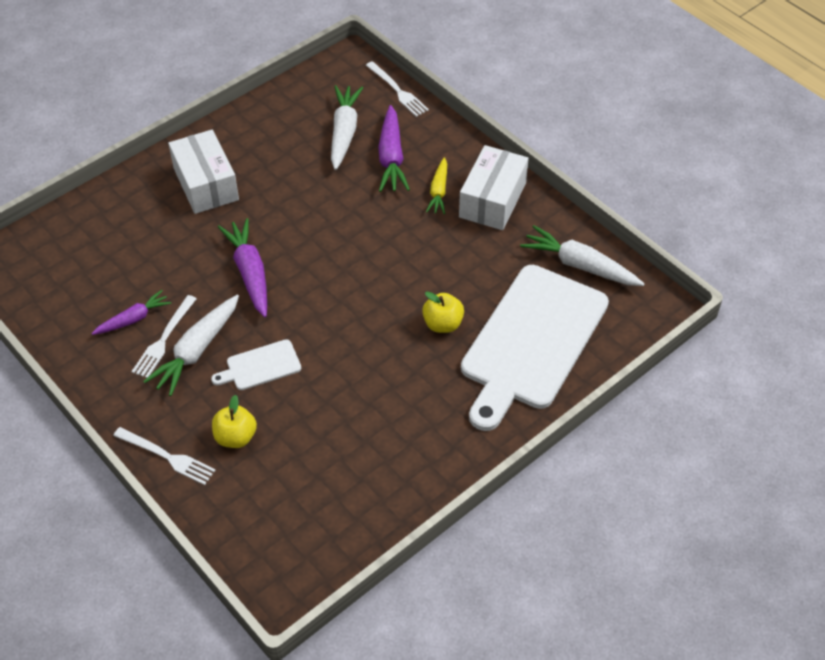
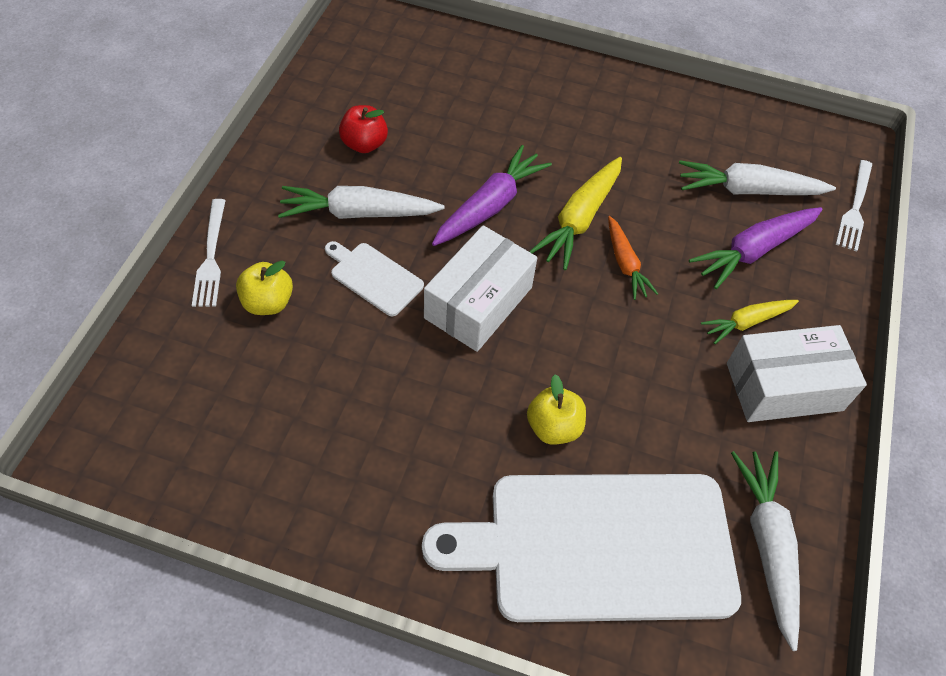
camera: 55 degrees right, 5 degrees up
(133, 319) = (364, 144): purple carrot -> red apple
(164, 339) = (355, 180): white fork -> none
(205, 184) = (575, 113): white box -> white box (478, 302)
(299, 230) = (579, 219): none -> yellow carrot
(344, 132) = (748, 190): white carrot -> white carrot turned 150 degrees counterclockwise
(352, 226) = (625, 264): none -> orange carrot

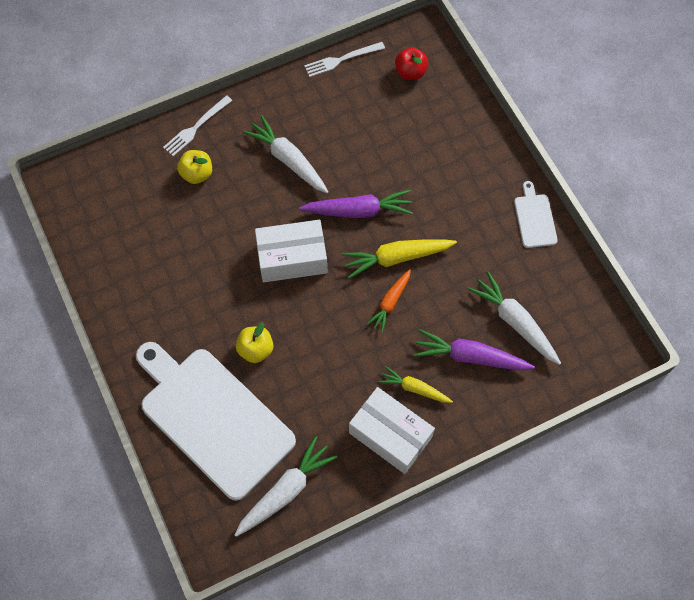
camera: 50 degrees right, 10 degrees up
(364, 144) = (334, 121): red apple -> red apple (410, 72)
(373, 277) = (258, 202): white cutting board -> white cutting board (534, 218)
(855, 208) = (565, 386): white fork -> white fork (341, 59)

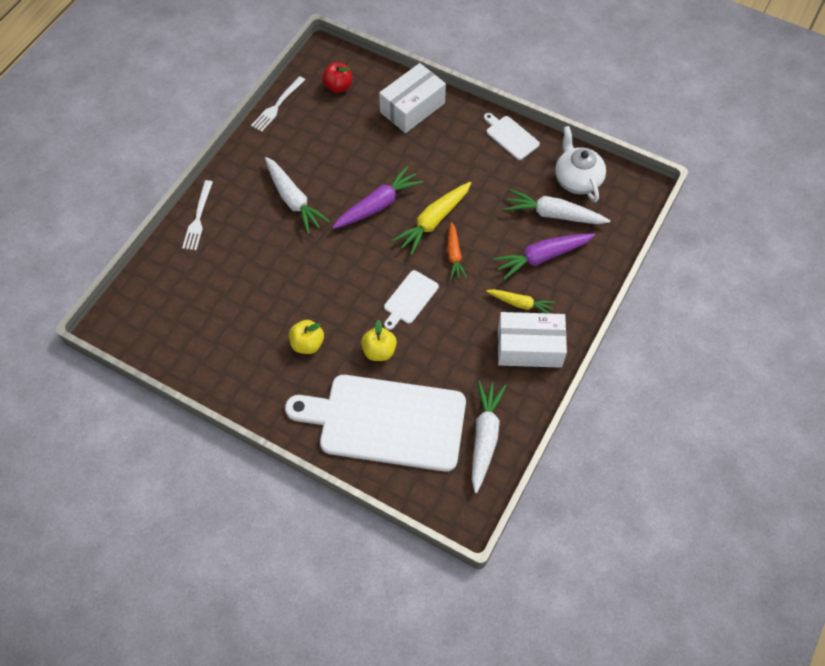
camera: 35 degrees left, 5 degrees down
(197, 174) = (227, 252): yellow apple -> yellow apple (307, 344)
(288, 160) = (293, 200): white carrot -> white carrot turned 135 degrees counterclockwise
(292, 258) = (354, 268): white box -> white box (412, 107)
(318, 318) = (409, 299): none -> white cutting board
(414, 388) = (520, 304): yellow carrot -> yellow carrot turned 150 degrees counterclockwise
(565, 301) = (577, 179): none -> white teapot

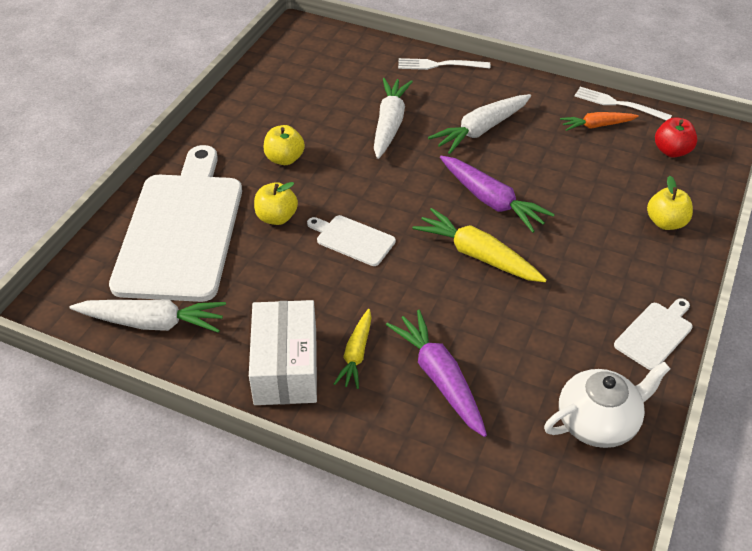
camera: 85 degrees right, 15 degrees down
(412, 107) = (665, 222): white box -> yellow apple
(454, 255) = (426, 279): orange carrot -> orange carrot (596, 126)
(554, 214) = (521, 391): white carrot -> white carrot (389, 124)

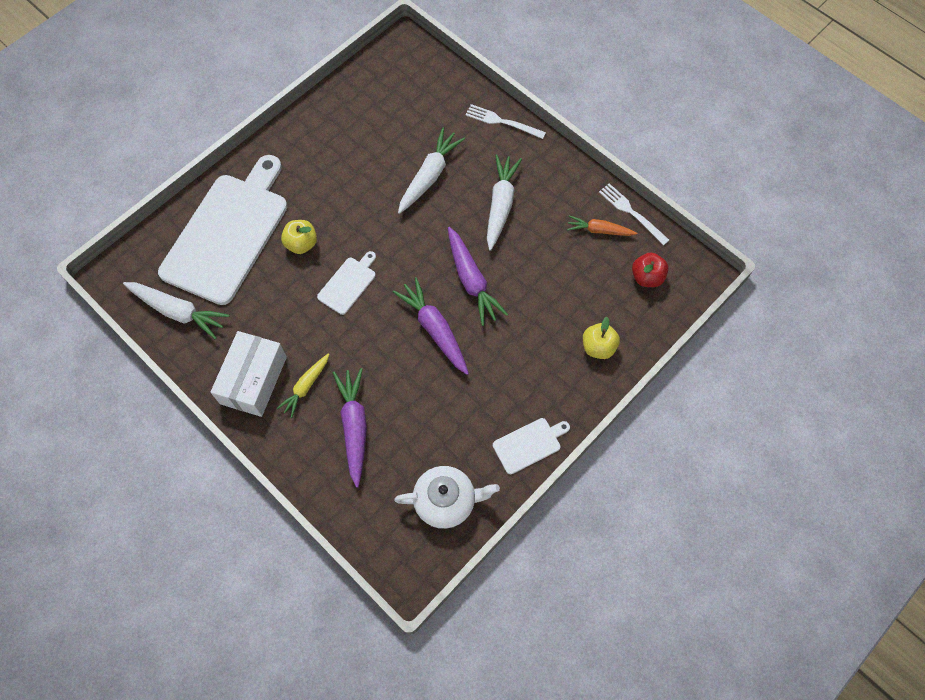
camera: 20 degrees right, 20 degrees up
(284, 159) = (331, 187): yellow apple -> none
(352, 239) = (348, 283): white cutting board -> white cutting board turned 75 degrees clockwise
(477, 255) = (434, 329): yellow carrot -> purple carrot
(481, 130) = (500, 205): white carrot -> white carrot turned 120 degrees clockwise

